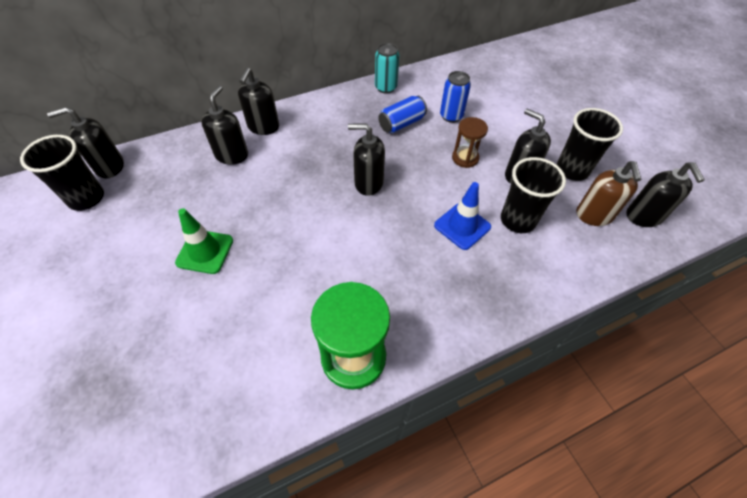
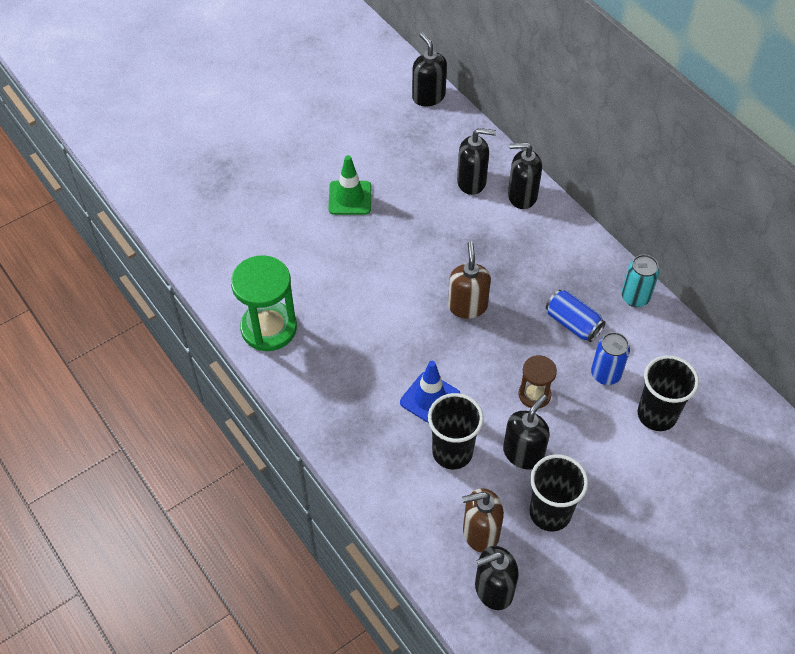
camera: 80 degrees right, 0 degrees up
(86, 198) = (387, 96): black cup -> black cup (657, 415)
(368, 183) = (467, 306): black soap dispenser -> brown soap dispenser

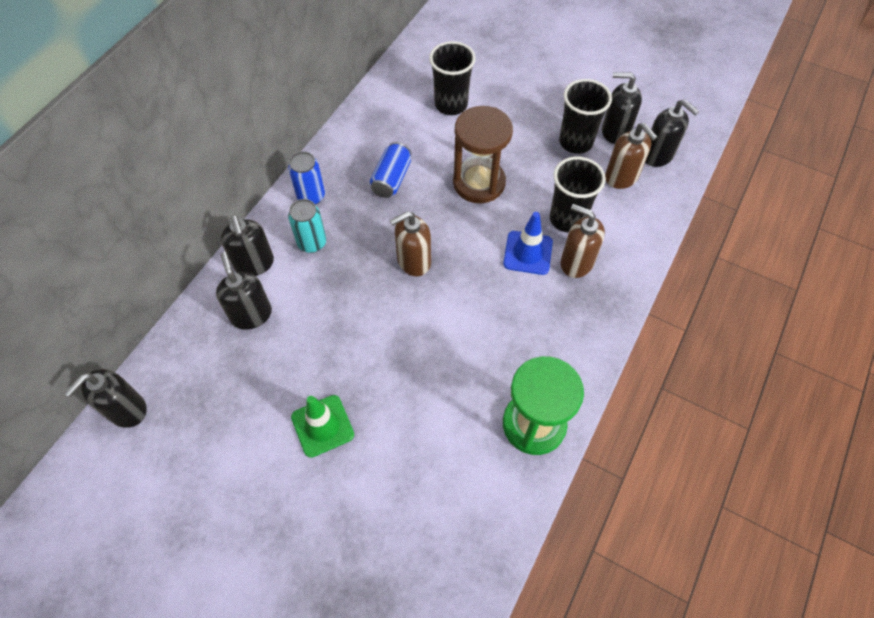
camera: 115 degrees left, 5 degrees up
(398, 434) = (576, 262): none -> brown soap dispenser
(523, 453) = (537, 173): black soap dispenser -> black soap dispenser (615, 131)
(534, 395) = (479, 183): brown hourglass -> brown hourglass, size x1.78
(605, 374) = (431, 144): blue can -> blue can (311, 196)
(635, 297) = (341, 146): turquoise can -> turquoise can (312, 243)

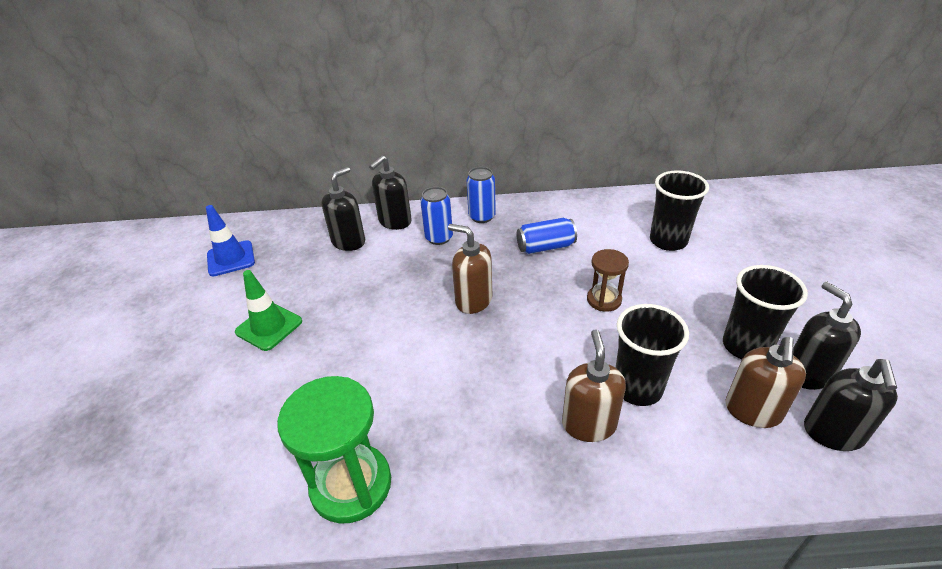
camera: 60 degrees right, 20 degrees down
(127, 410) = (235, 229): black soap dispenser -> none
(312, 243) = (439, 238): turquoise can -> blue can
(479, 183) = (604, 300): brown hourglass -> brown hourglass, size x0.56
(528, 253) = (560, 376): blue traffic cone -> blue traffic cone (231, 258)

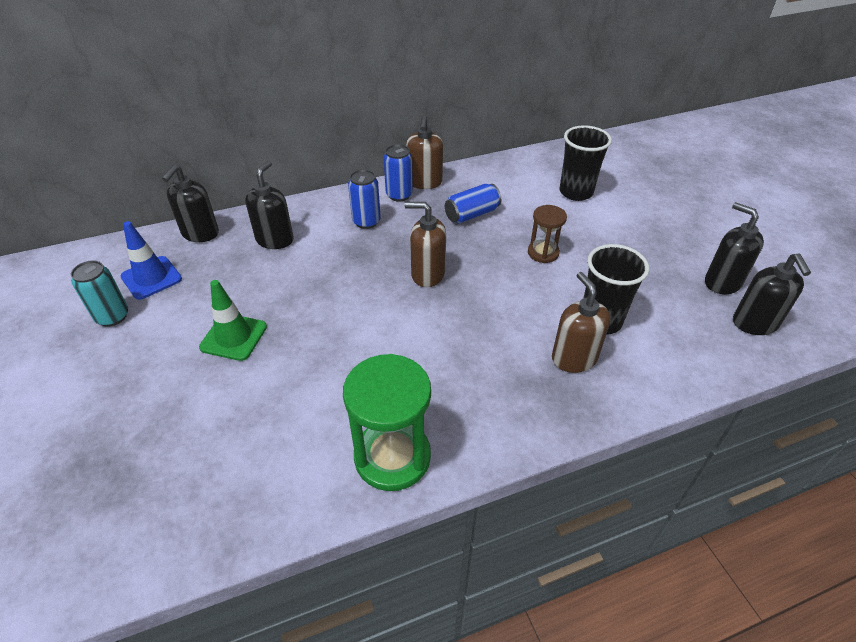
camera: 20 degrees left, 5 degrees up
(183, 287) = (112, 317): none -> turquoise can
(395, 222) = (313, 212): black soap dispenser -> black soap dispenser (200, 234)
(746, 346) = (670, 270): black cup -> none
(752, 411) = (693, 320): brown soap dispenser -> brown soap dispenser (424, 182)

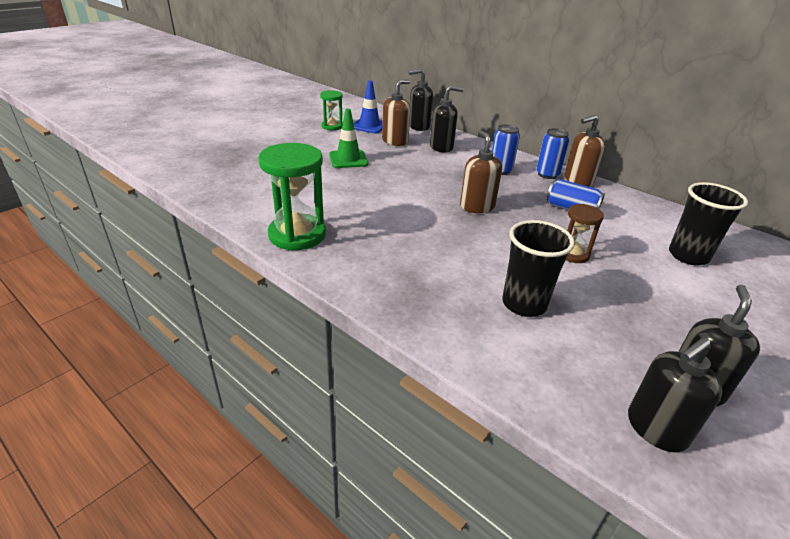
camera: 60 degrees right, 10 degrees down
(112, 317) = (332, 126): turquoise can -> green hourglass
(574, 358) = (461, 296): brown soap dispenser -> brown soap dispenser (395, 141)

